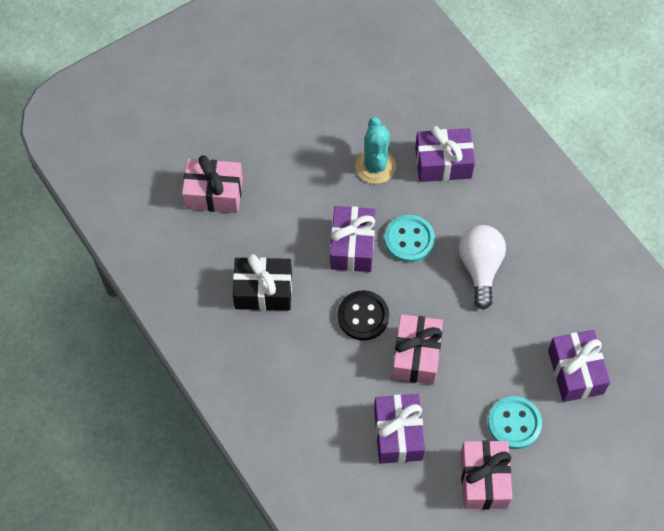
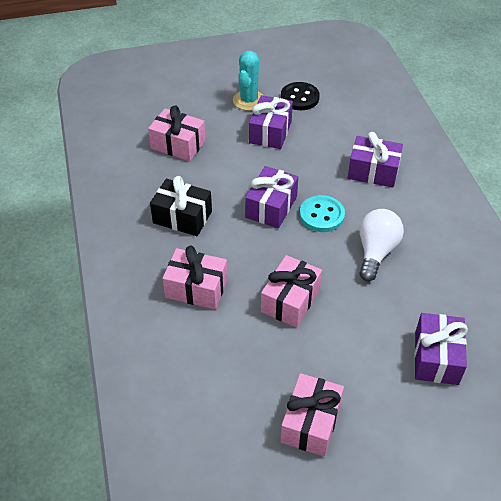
camera: 20 degrees right, 15 degrees down
(317, 373) = (196, 288): none -> pink gift
(363, 316) = (257, 258): black button -> black button (299, 98)
(375, 166) = (315, 160): turquoise cactus -> turquoise cactus (249, 100)
(398, 434) = (246, 357): purple gift -> purple gift (270, 132)
(514, 423) = (360, 383): turquoise button -> none

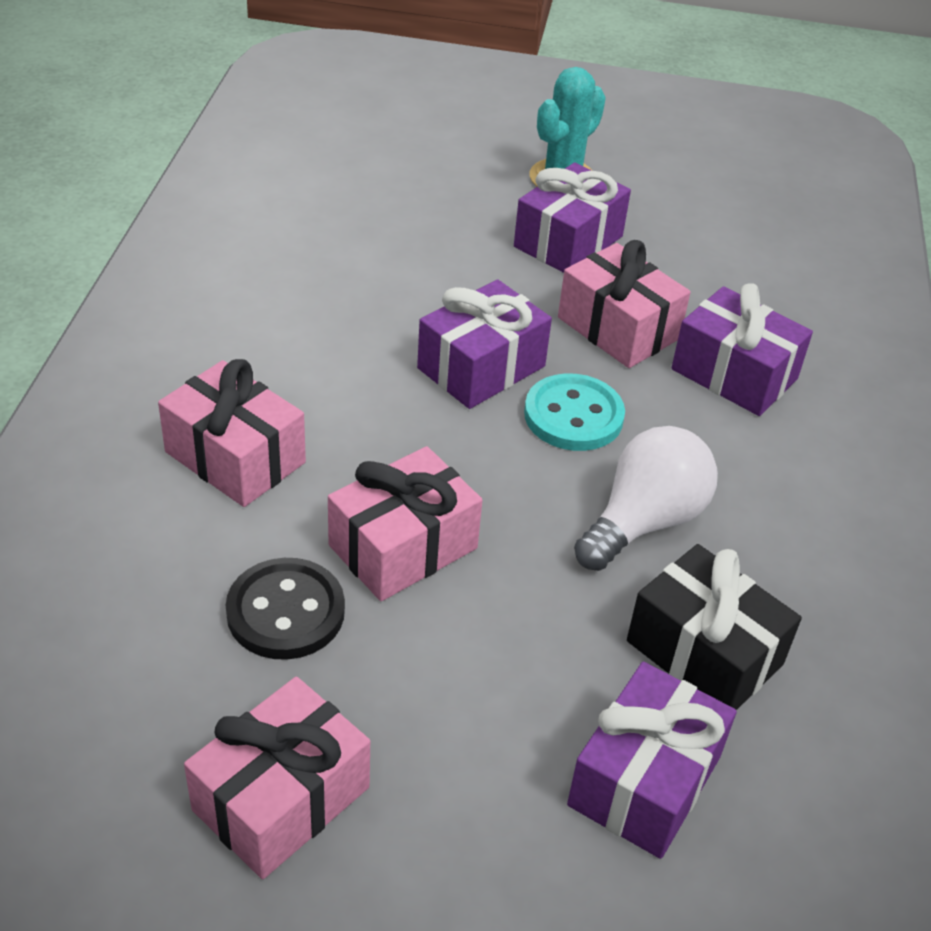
camera: 20 degrees right, 5 degrees down
(178, 145) = (377, 208): pink gift -> pink gift (618, 328)
(182, 217) = (298, 328): black gift -> black gift (704, 653)
(299, 98) = (666, 203): black button -> black button (285, 612)

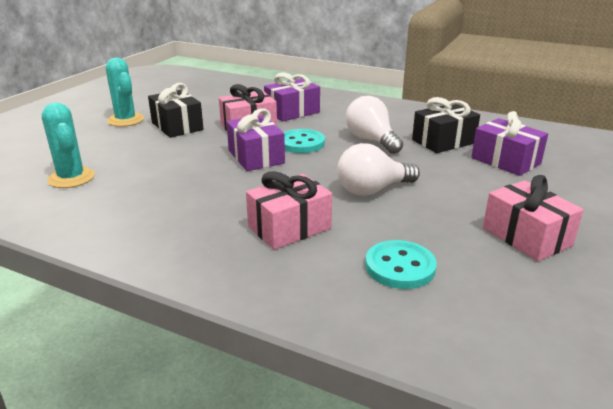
camera: 70 degrees left, 15 degrees down
(142, 607) = (400, 267): none -> turquoise button
(285, 612) = (410, 224): black button -> none
(323, 196) = (71, 178): none -> turquoise cactus
(403, 547) = (372, 190): pink gift -> white light bulb
(568, 241) = (177, 126): purple gift -> black gift

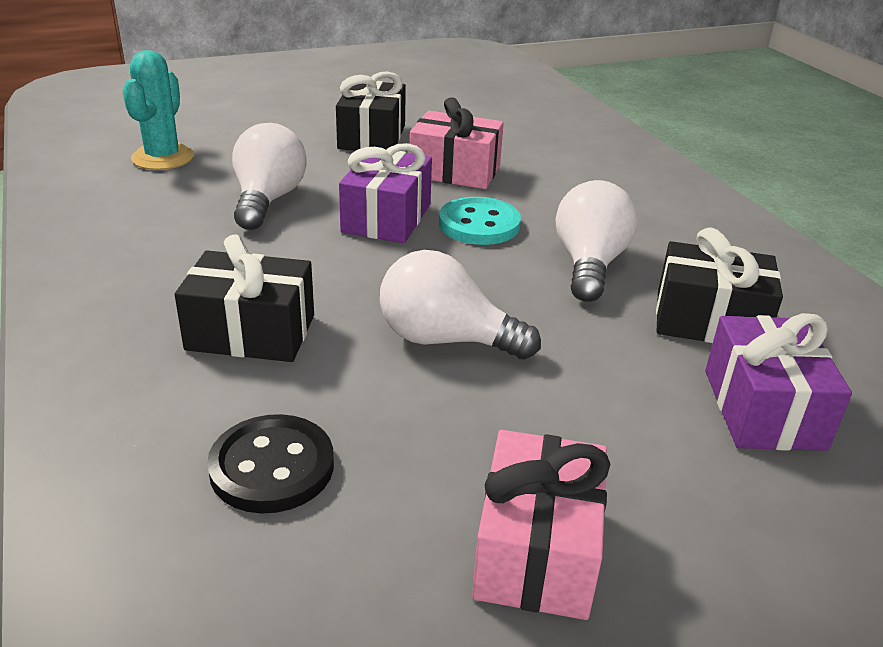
camera: 40 degrees right, 5 degrees up
(126, 120) = (332, 107): turquoise cactus -> none
(180, 173) = (268, 200): none -> white light bulb
(289, 227) = (251, 332): pink gift -> black gift
(292, 112) = (552, 173): purple gift -> none
(400, 267) = (272, 467): turquoise button -> black button

